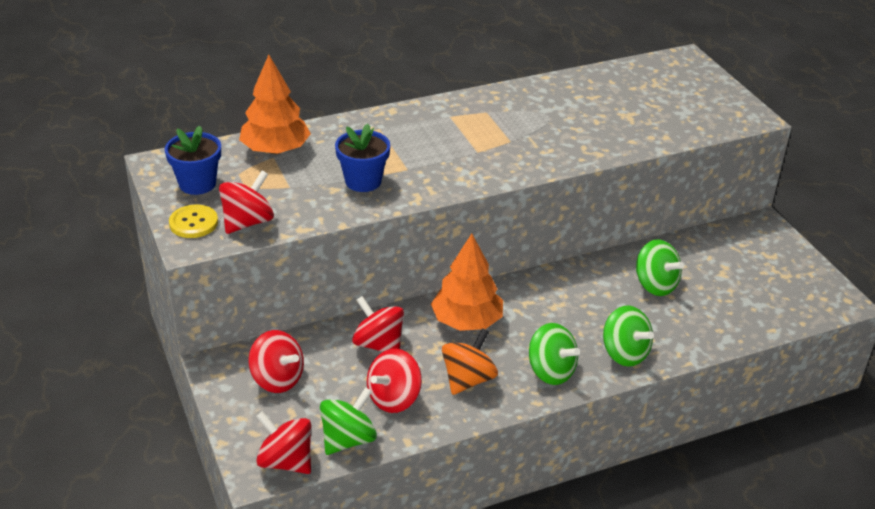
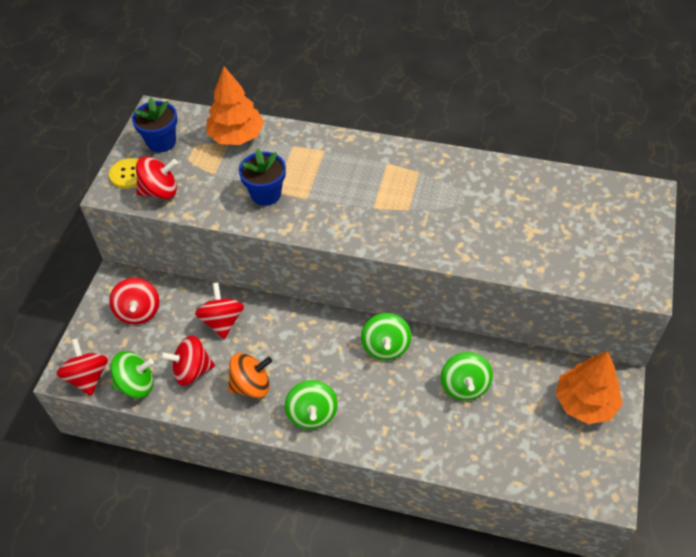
camera: 40 degrees right, 15 degrees up
(466, 321) = (296, 336): orange tree -> orange tree (585, 402)
(624, 353) = (379, 432): green spinning top -> green spinning top (385, 347)

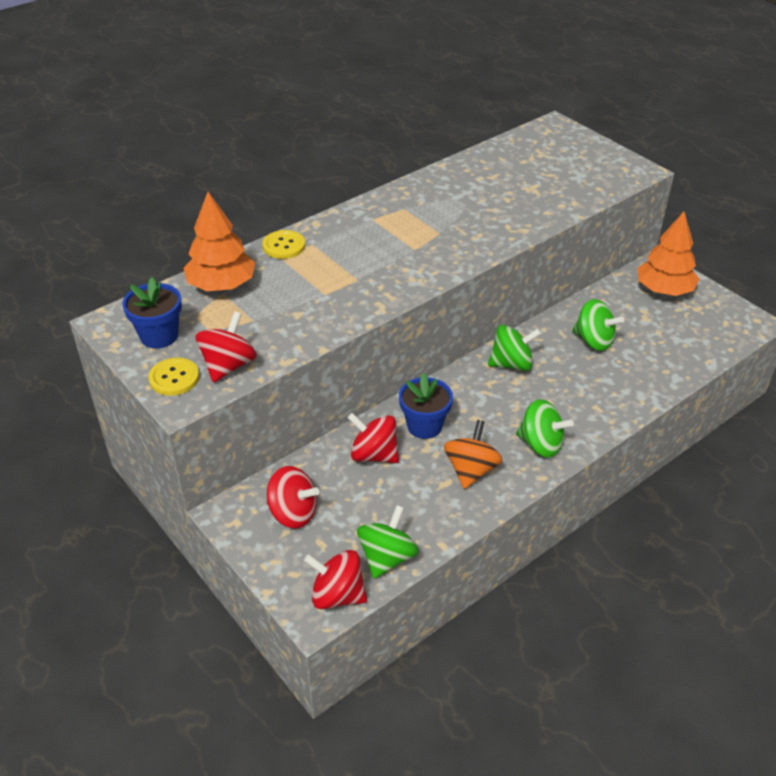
camera: 55 degrees left, 10 degrees down
(192, 370) = (412, 505): red spinning top -> none
(266, 194) = (322, 300): blue flower pot -> blue flower pot (424, 426)
(307, 138) = (284, 246): none -> yellow button
(385, 347) = (511, 364): green spinning top -> green spinning top turned 45 degrees counterclockwise

